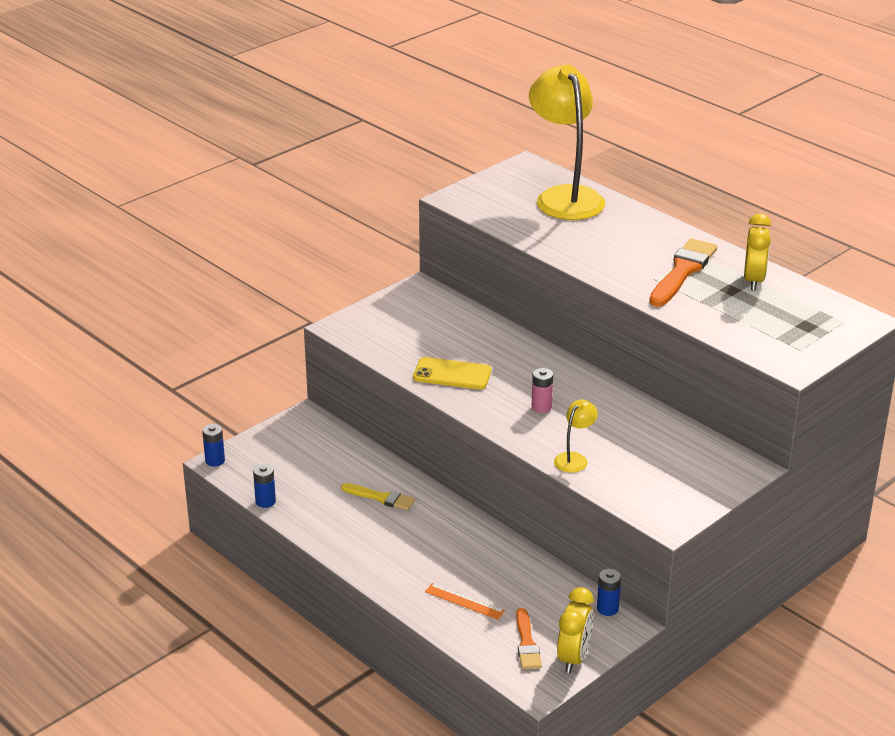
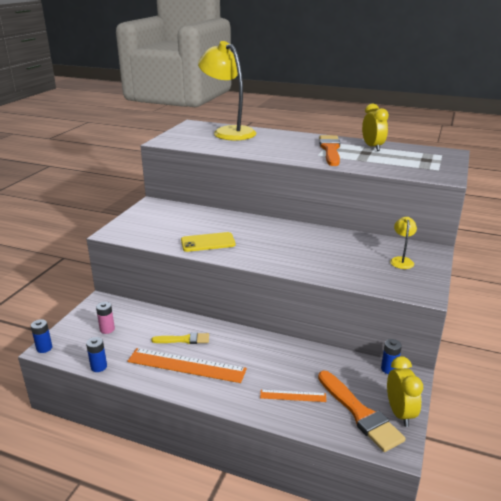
camera: 25 degrees left, 5 degrees down
(365, 529) = (186, 365): none -> orange ruler
(527, 643) = (360, 413): orange brush -> orange brush, size x1.69
(541, 407) = (280, 247): pink battery -> pink battery (107, 329)
(574, 458) = (328, 271): yellow lamp -> yellow lamp (401, 260)

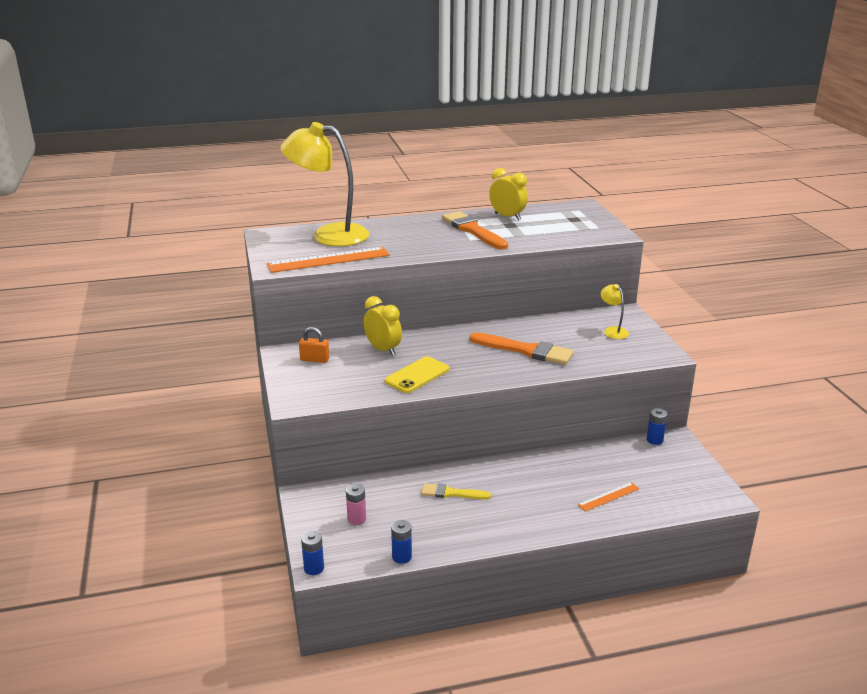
camera: 35 degrees left, 0 degrees up
(162, 213) = (314, 359): none -> orange padlock
(184, 339) = (451, 493): yellow brush -> yellow brush turned 135 degrees counterclockwise
(186, 365) = (485, 515): orange ruler -> orange ruler (328, 260)
(360, 413) = (673, 485): orange brush -> orange brush (526, 350)
(400, 413) = (700, 471): yellow clock -> yellow clock (383, 350)

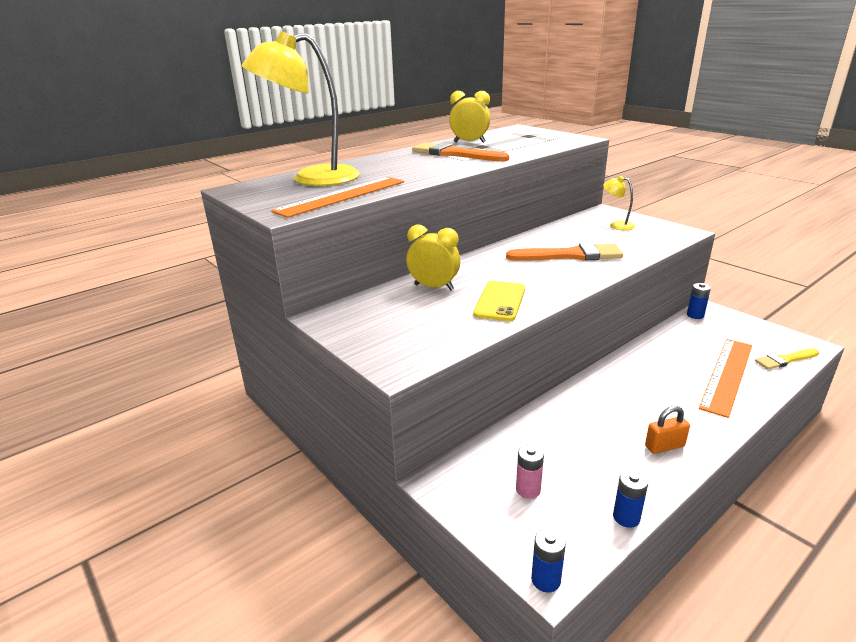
camera: 25 degrees left, 0 degrees up
(314, 359) = (369, 315): orange padlock -> orange padlock (664, 446)
(451, 493) = (591, 421): yellow brush -> yellow brush (785, 360)
(608, 496) = (727, 375): orange ruler -> orange ruler, size x1.95

